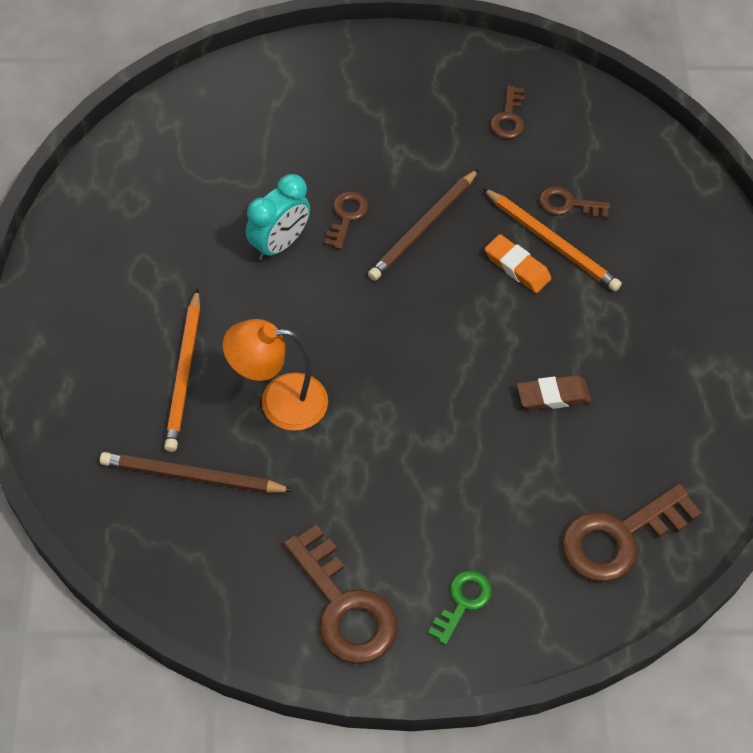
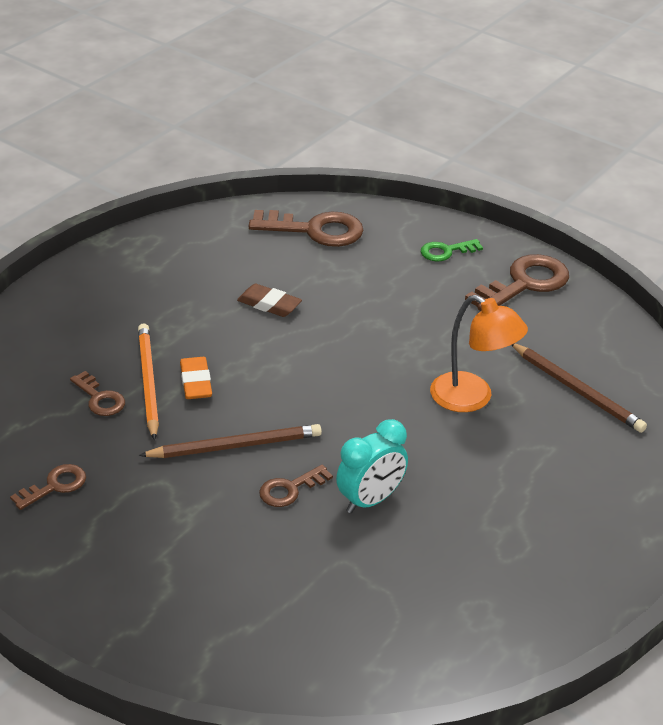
camera: 140 degrees left, 20 degrees down
(184, 374) = (534, 452): orange pencil -> none
(279, 244) = (370, 500): turquoise clock -> turquoise clock turned 150 degrees clockwise
(344, 606) = (524, 283): brown key -> brown key turned 45 degrees clockwise

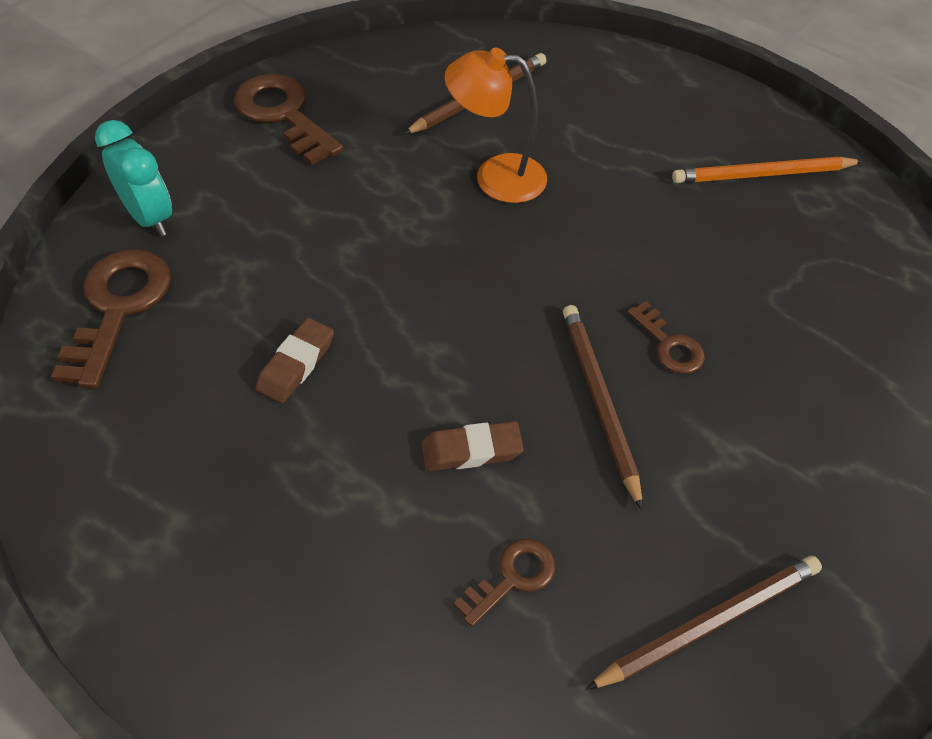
camera: 90 degrees left, 15 degrees up
(55, 486) = (709, 622): brown key -> brown pencil
(148, 382) = (472, 513): orange pencil -> orange pencil (762, 175)
(196, 382) = (471, 450): orange eraser -> brown eraser
(370, 500) = (674, 272): turquoise clock -> turquoise clock (150, 218)
(446, 251) = (203, 175): green key -> none
(472, 398) = (495, 177): orange lamp -> orange lamp turned 120 degrees counterclockwise

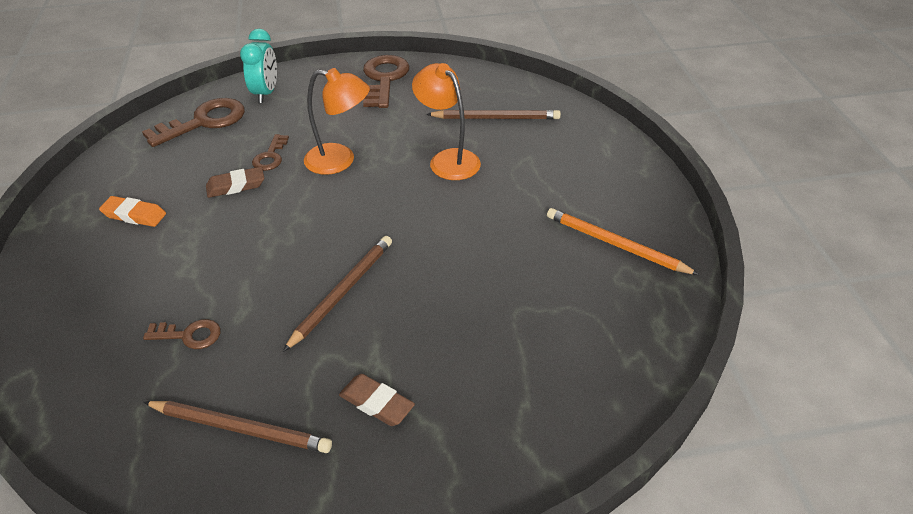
camera: 45 degrees right, 10 degrees down
(215, 494) = (134, 215): none -> orange eraser
(379, 251) = (340, 161): none -> orange lamp
(471, 450) = (252, 270): brown eraser -> brown eraser (376, 403)
(669, 344) = (420, 292): brown key -> brown key (270, 156)

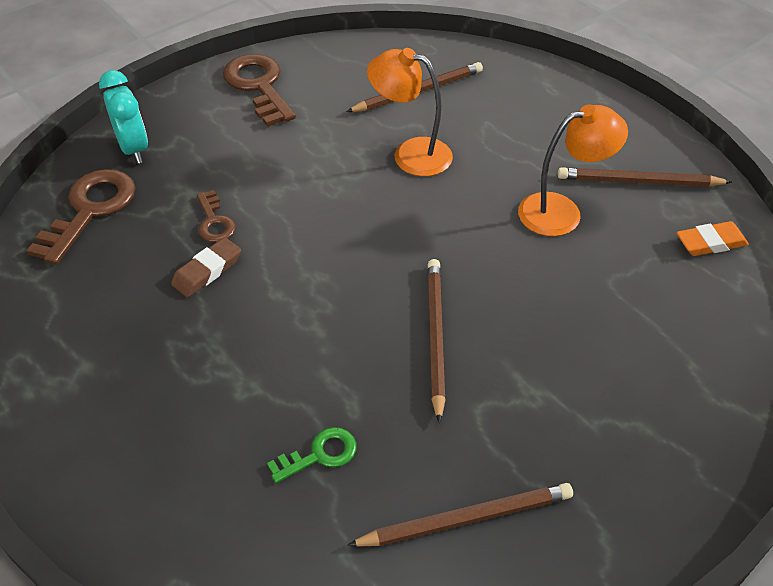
camera: 30 degrees left, 5 degrees up
(134, 215) = (117, 354): orange eraser -> orange eraser (710, 243)
(189, 335) = (320, 454): brown key -> green key
(340, 161) = (298, 197): orange lamp -> orange lamp (562, 211)
(376, 403) = (569, 428): brown eraser -> none
(615, 244) = (638, 182): orange pencil -> brown pencil

